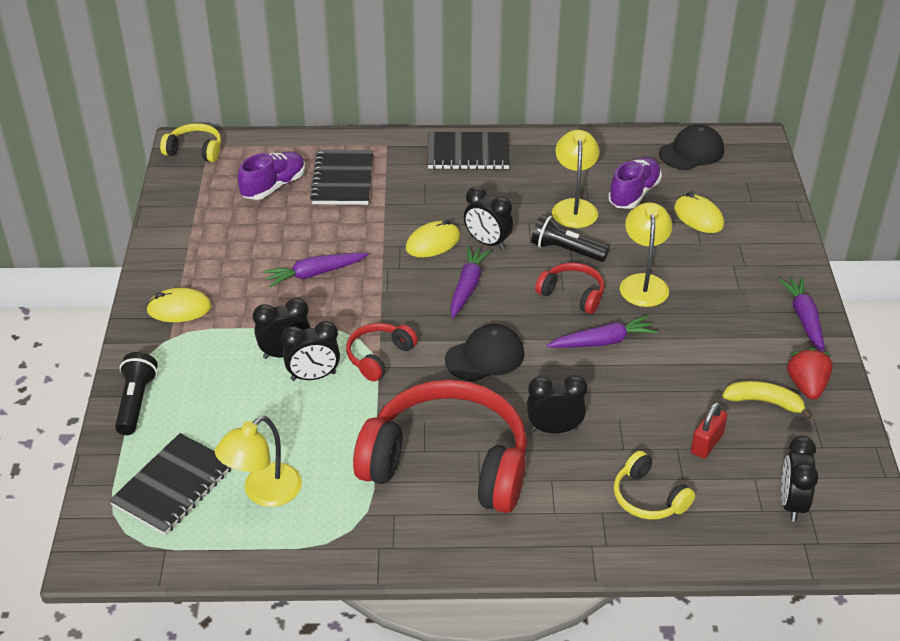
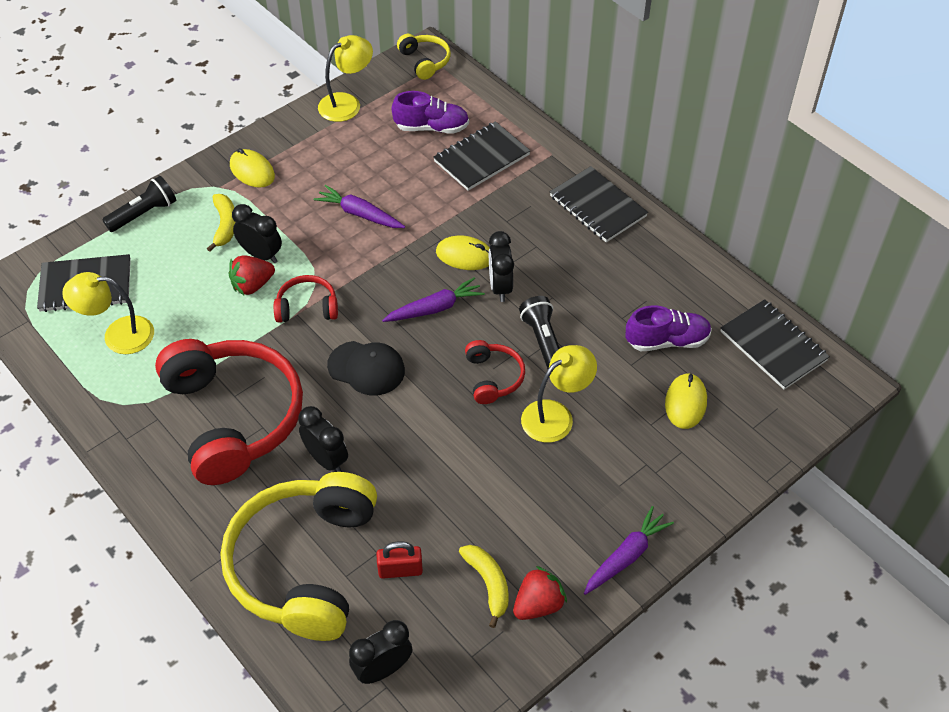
camera: 50 degrees right, 10 degrees up
(221, 358) = (225, 225): none -> yellow banana
(313, 376) = (252, 285): black clock -> red strawberry
(574, 207) = (604, 313): yellow lamp -> yellow lamp (347, 103)
(603, 341) = (456, 431): purple carrot -> none
(648, 498) = (304, 564): yellow headphones -> yellow headphones, size x2.24
(691, 152) = (773, 346): black cap -> black notebook

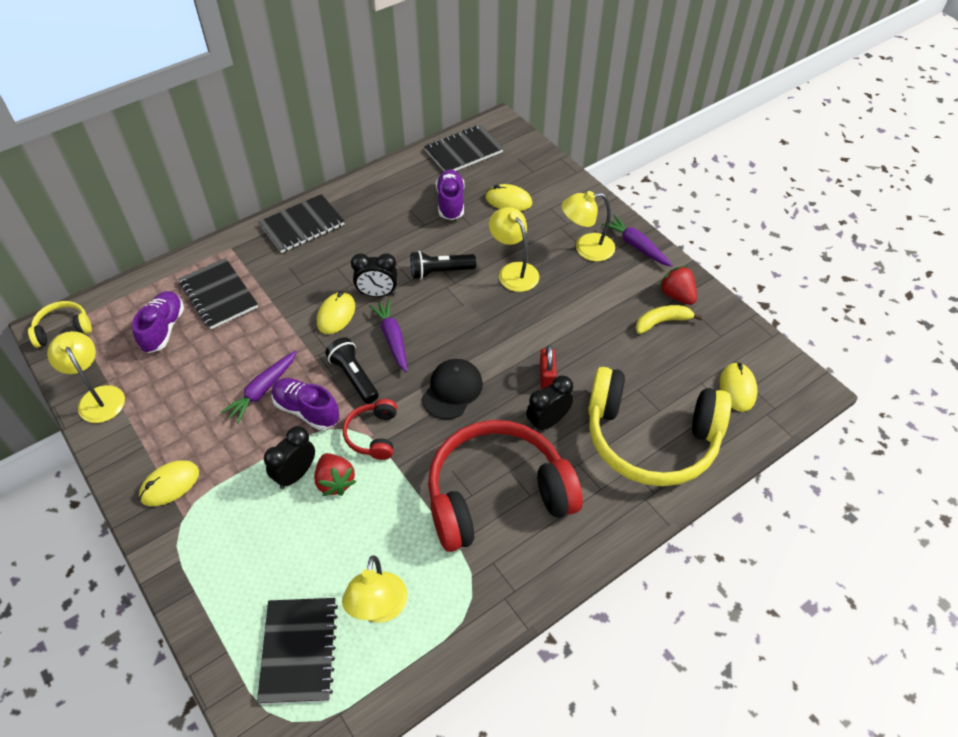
camera: 85 degrees left, 0 degrees up
(144, 214) = (202, 594): black flashlight -> black flashlight (354, 377)
(225, 225) = (244, 509): yellow banana -> none
(336, 251) = (306, 410): none -> purple shoe
(383, 669) = (737, 388): black clock -> yellow mouse
(400, 570) = (653, 374): red padlock -> red padlock (547, 377)
(493, 377) = (473, 305): red headphones -> none
(610, 495) = (586, 248): none -> yellow lamp

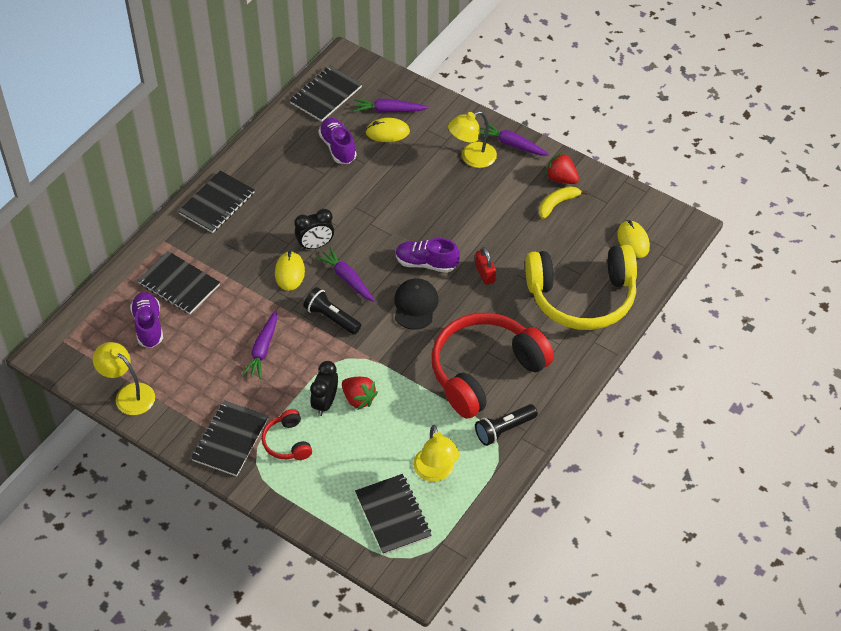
camera: 20 degrees left, 0 degrees up
(63, 329) = (60, 351): yellow headphones -> none
(170, 485) = (230, 440): yellow mouse -> black notebook
(306, 410) = (307, 354): purple shoe -> purple shoe (426, 263)
(373, 435) = (370, 357): red headphones -> red headphones (287, 442)
(440, 272) = (359, 212): black flashlight -> black flashlight (504, 429)
(513, 271) = (420, 194): yellow lamp -> none
(519, 180) = (389, 110): none -> purple carrot
(547, 422) = (500, 307): black clock -> none

